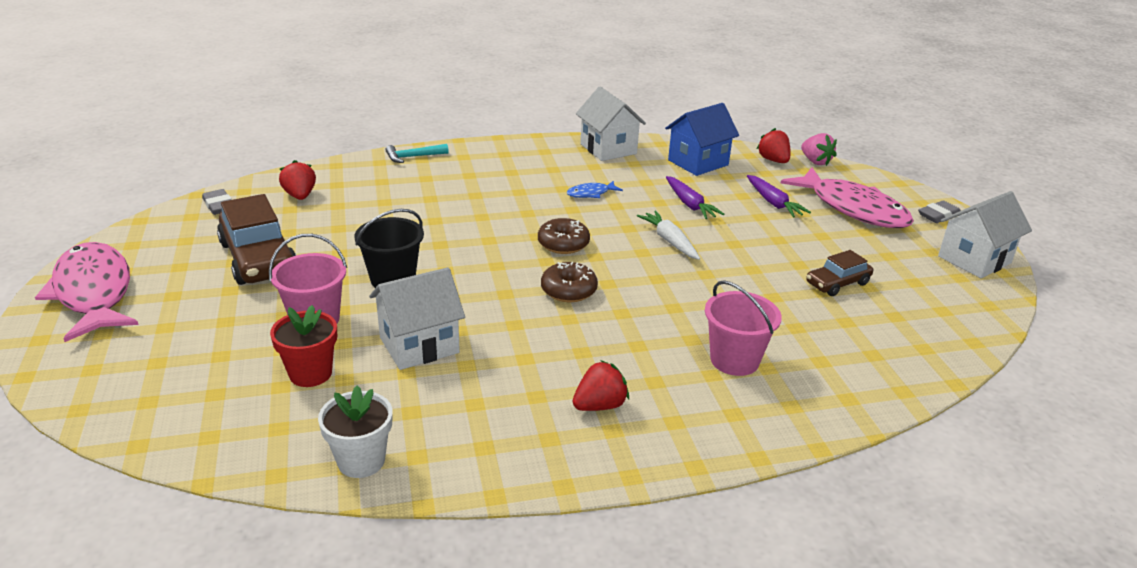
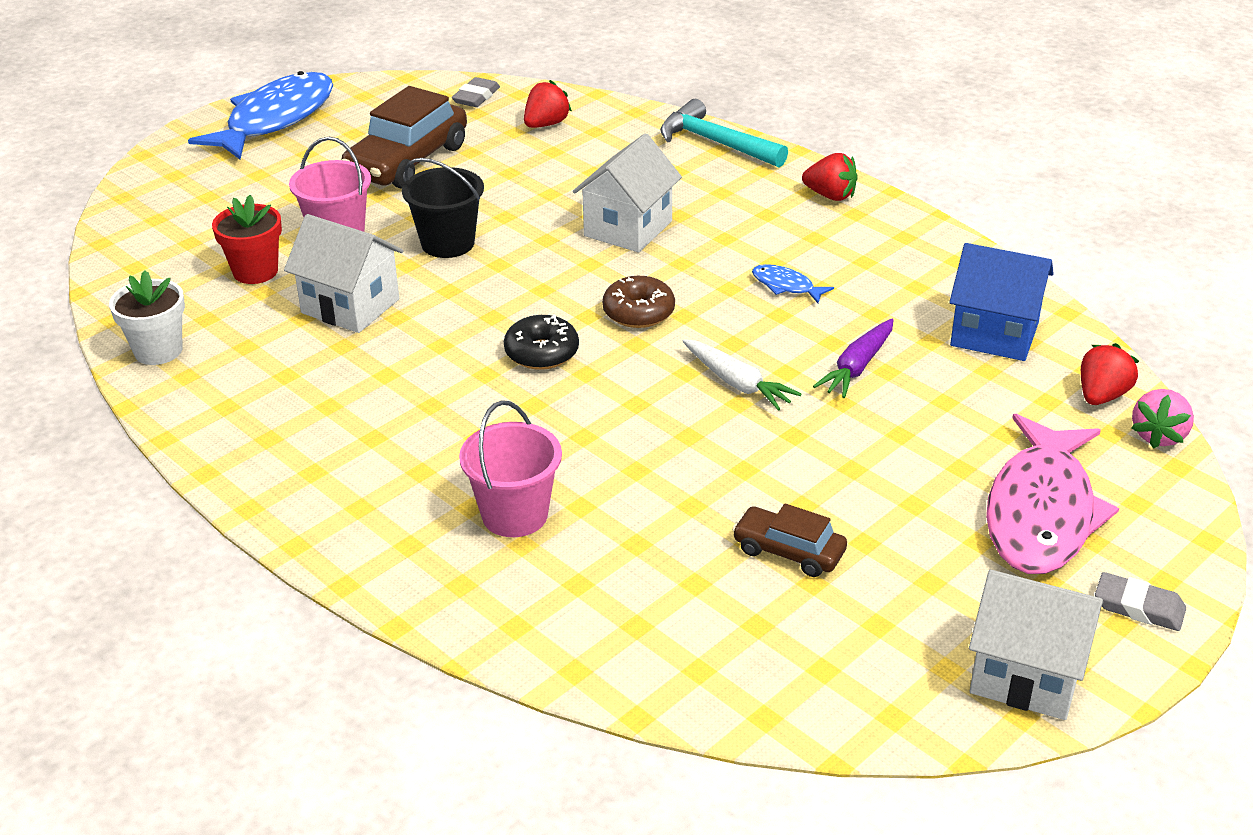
camera: 60 degrees right, 5 degrees up
(93, 292) = (275, 119): pink fish -> blue fish
(413, 157) = (716, 143): turquoise hammer -> turquoise hammer, size x1.61
(568, 290) = (541, 353): brown donut -> black donut
(599, 405) = (346, 449): red strawberry -> red strawberry (830, 196)
(608, 149) = (930, 254): white house -> white house (628, 228)
(669, 241) = (737, 383): white carrot -> white carrot turned 105 degrees clockwise
(773, 203) = (958, 434): purple carrot -> none

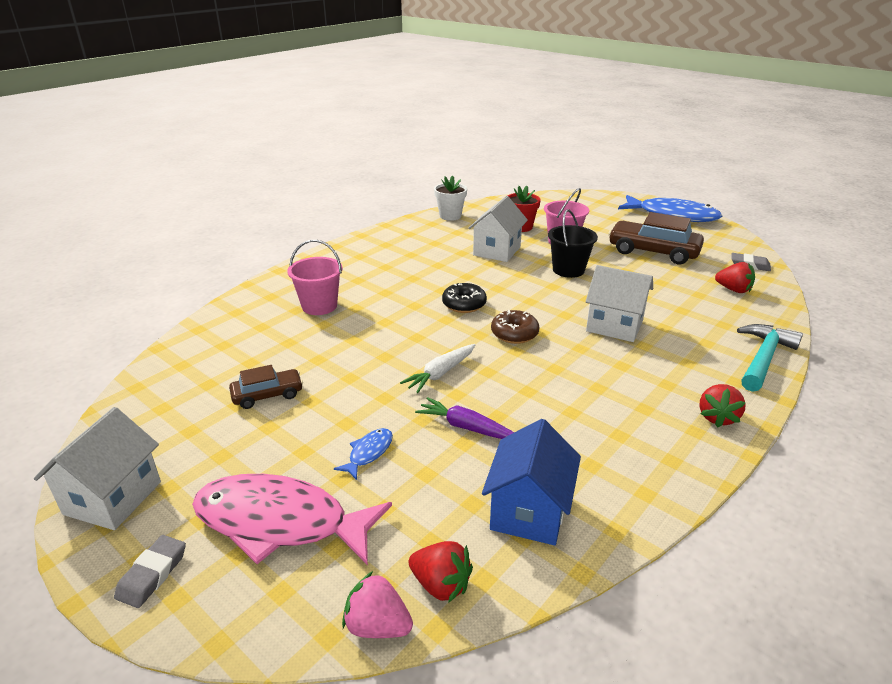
camera: 85 degrees right, 5 degrees down
(786, 286) = (567, 393): blue fish -> blue fish (368, 453)
(788, 551) = (267, 395): brown car -> brown car turned 45 degrees clockwise

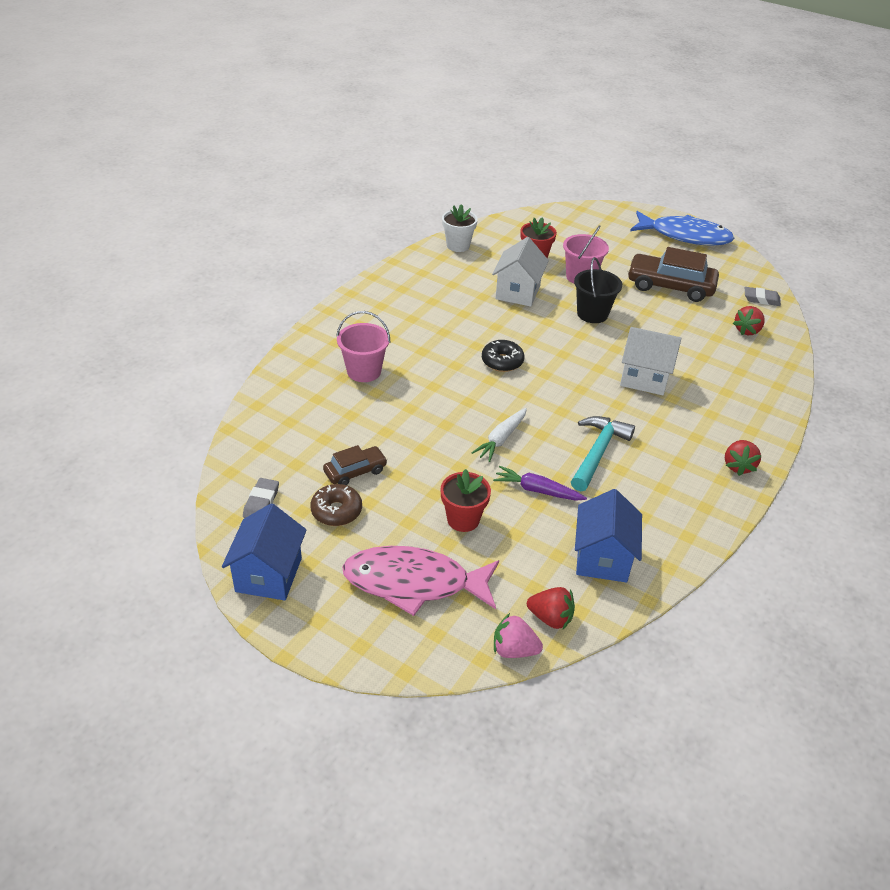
camera: 10 degrees left, 10 degrees up
(113, 498) = (269, 575): white house -> blue house
(152, 574) = (333, 630): grey eraser -> grey eraser (261, 502)
(368, 453) = (463, 519): blue fish -> red flower pot
(514, 334) = (556, 392): brown donut -> brown donut (336, 511)
(733, 290) = (747, 330): red strawberry -> red strawberry turned 105 degrees clockwise
(763, 358) = (774, 405): turquoise hammer -> turquoise hammer (597, 452)

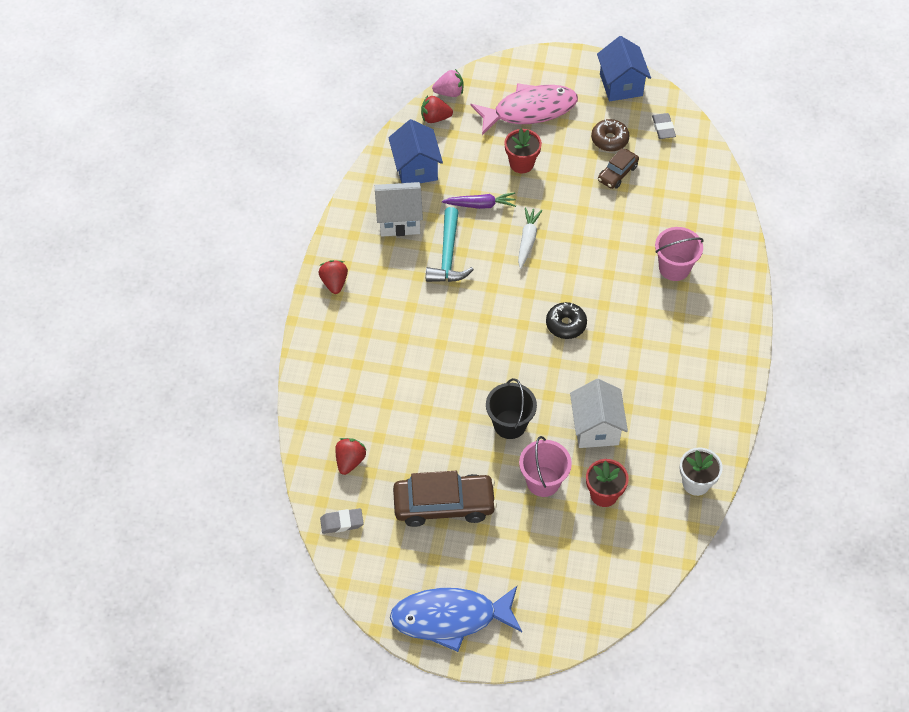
camera: 160 degrees right, 15 degrees up
(644, 378) = (434, 352): white house -> white house (399, 220)

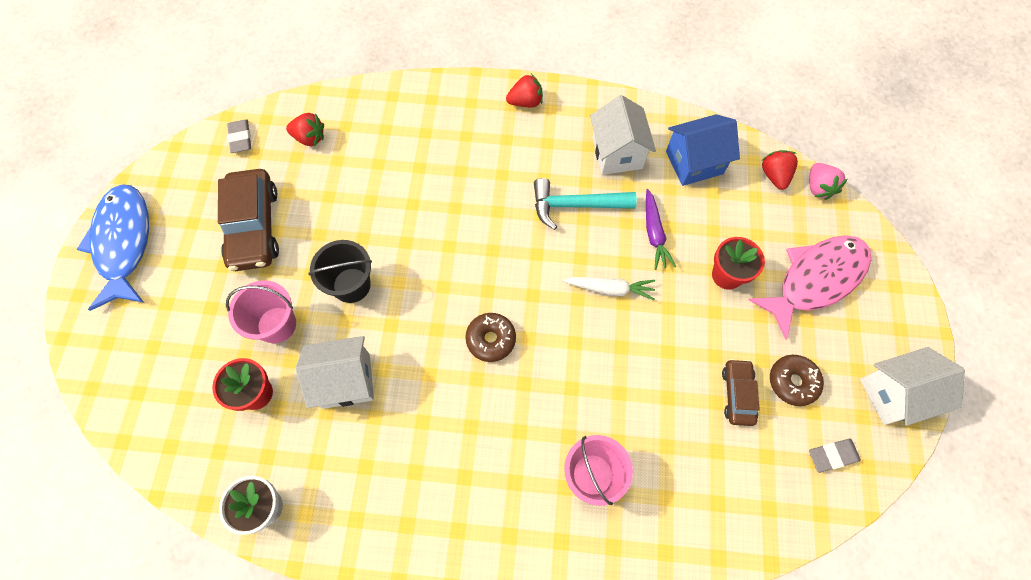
camera: 85 degrees right, 10 degrees up
(530, 110) = (815, 280): pink fish -> pink fish turned 105 degrees counterclockwise
(566, 324) = (491, 339): black donut -> brown donut
(617, 173) = (737, 394): brown car -> brown car turned 60 degrees clockwise
(621, 85) = (894, 394): blue house -> white house

